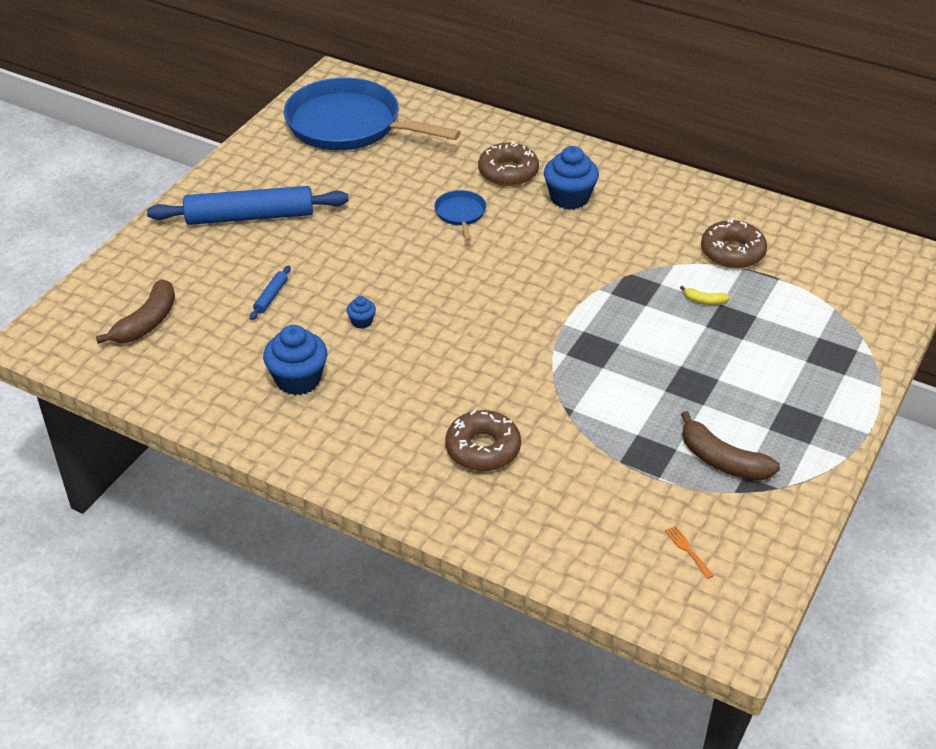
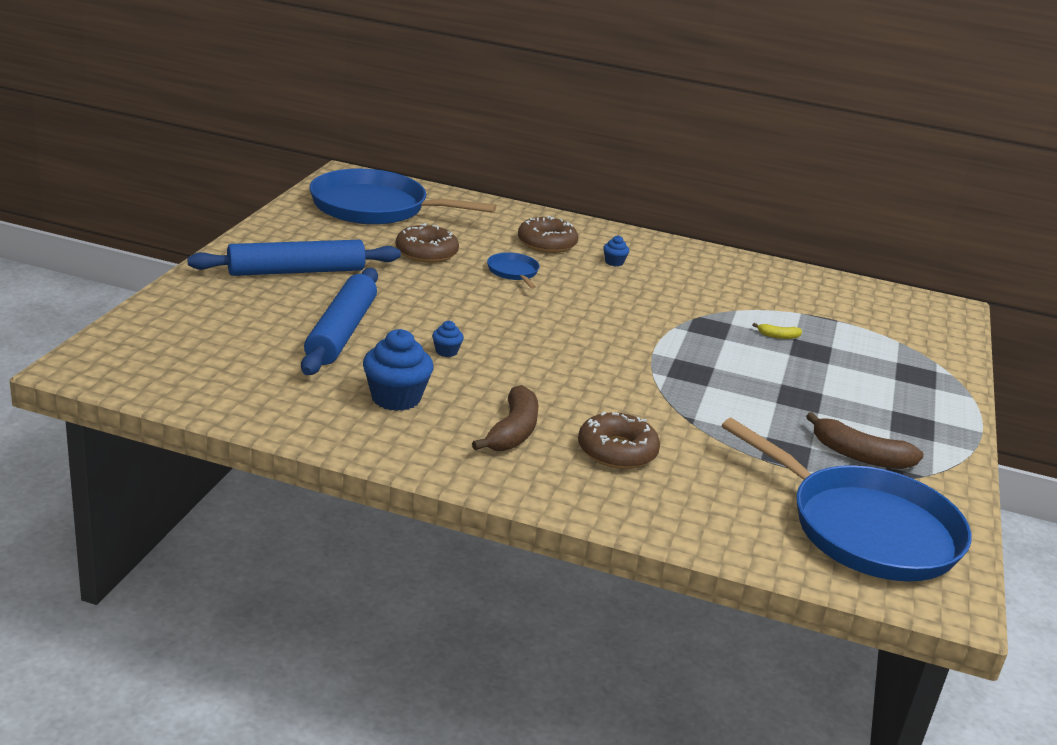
camera: 15 degrees left, 15 degrees down
(147, 322) = (209, 353): brown banana -> brown banana (513, 432)
(271, 296) = (341, 332): blue rolling pin -> blue rolling pin, size x2.48
(569, 198) = (614, 262): blue cupcake -> blue cupcake, size x0.49
(688, 550) = (866, 529): orange fork -> blue pan
(732, 252) = (785, 302): brown donut -> brown donut (426, 253)

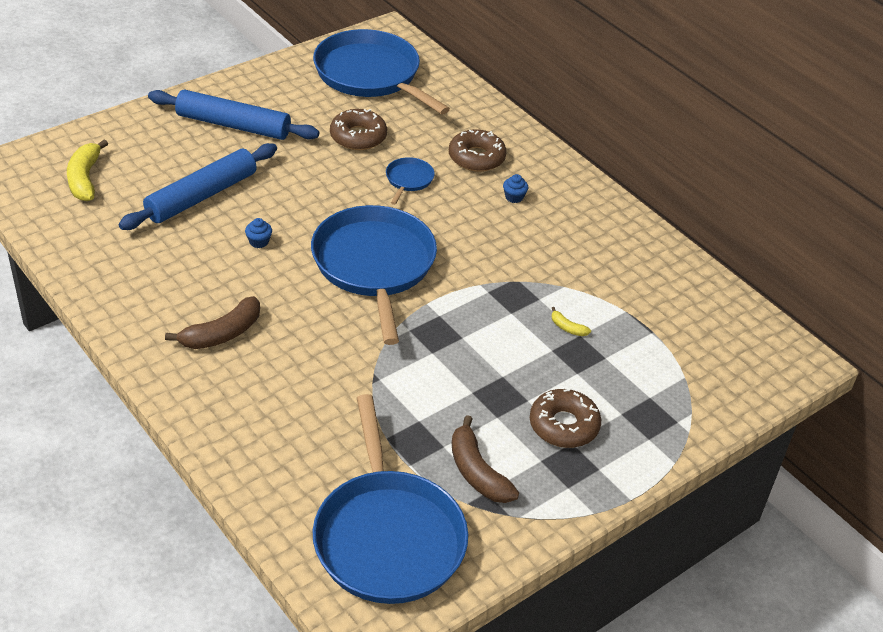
camera: 35 degrees right, 15 degrees up
(197, 351) = (85, 179): none -> yellow banana
(396, 398) = (173, 271): blue cupcake -> none
(572, 339) = (374, 265): none -> blue pan
(617, 451) = (279, 383): brown donut -> brown donut (564, 425)

